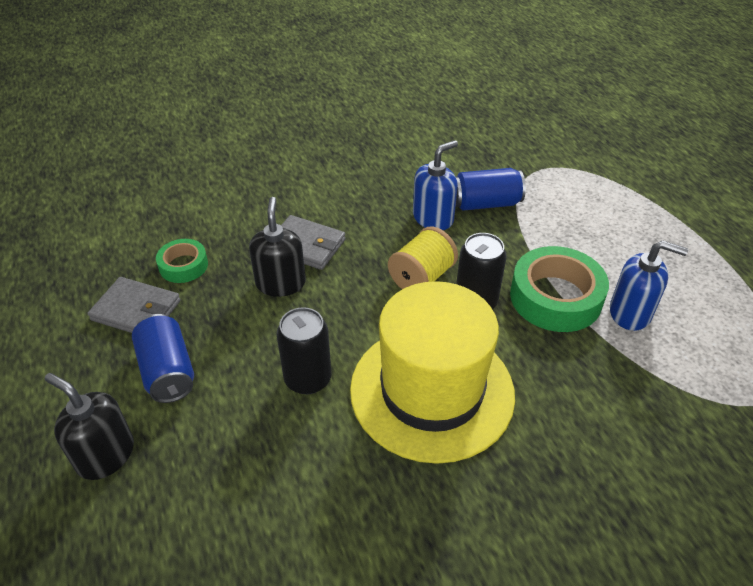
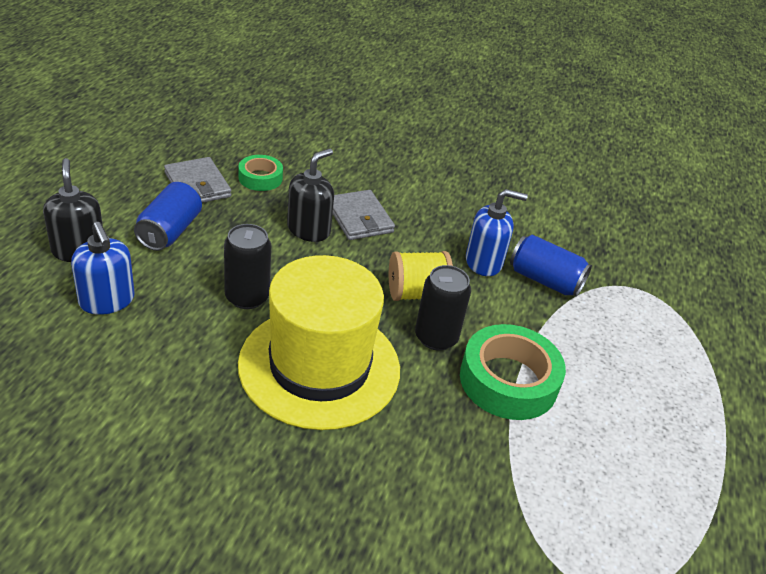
camera: 35 degrees right, 5 degrees down
(630, 313) = (560, 438): blue soap dispenser -> blue soap dispenser (107, 301)

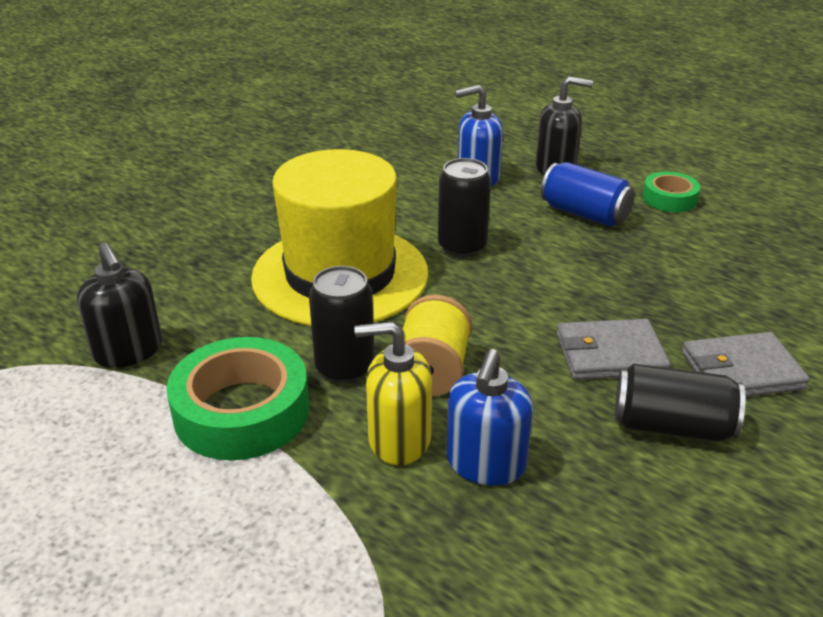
camera: 115 degrees right, 5 degrees down
(197, 185) = (680, 237): grey wallet -> grey wallet (741, 371)
(260, 178) = (704, 284): green tape -> green tape (669, 198)
(309, 229) = (583, 305): black soap dispenser -> black soap dispenser (128, 351)
(413, 197) = (672, 426): none -> black can
(487, 299) = (398, 439): none -> yellow soap dispenser
(545, 280) = (422, 531): blue can -> none

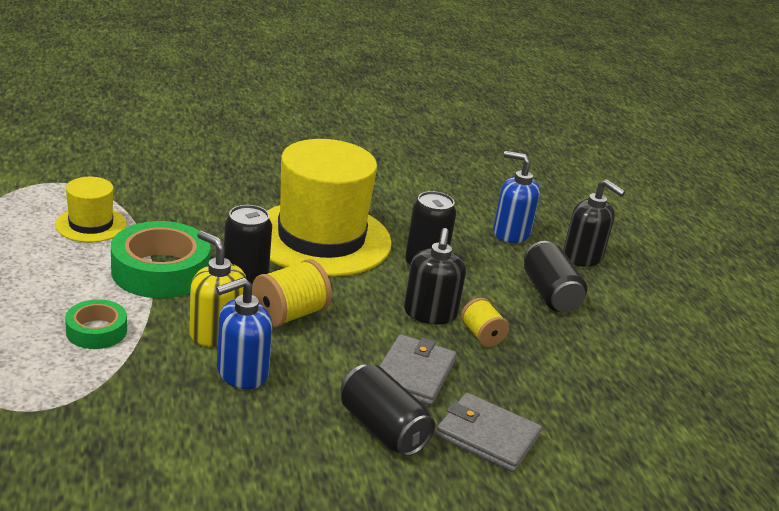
camera: 35 degrees right, 5 degrees down
(82, 409) = (91, 225): none -> yellow hat
(128, 351) = (150, 211): black soap dispenser -> black soap dispenser (430, 313)
(584, 214) = (550, 294): blue can -> black can
(599, 283) = (481, 335): none -> yellow spool
(610, 354) = (414, 373): grey wallet -> grey wallet turned 75 degrees clockwise
(669, 198) = (638, 321): green tape -> green tape (96, 331)

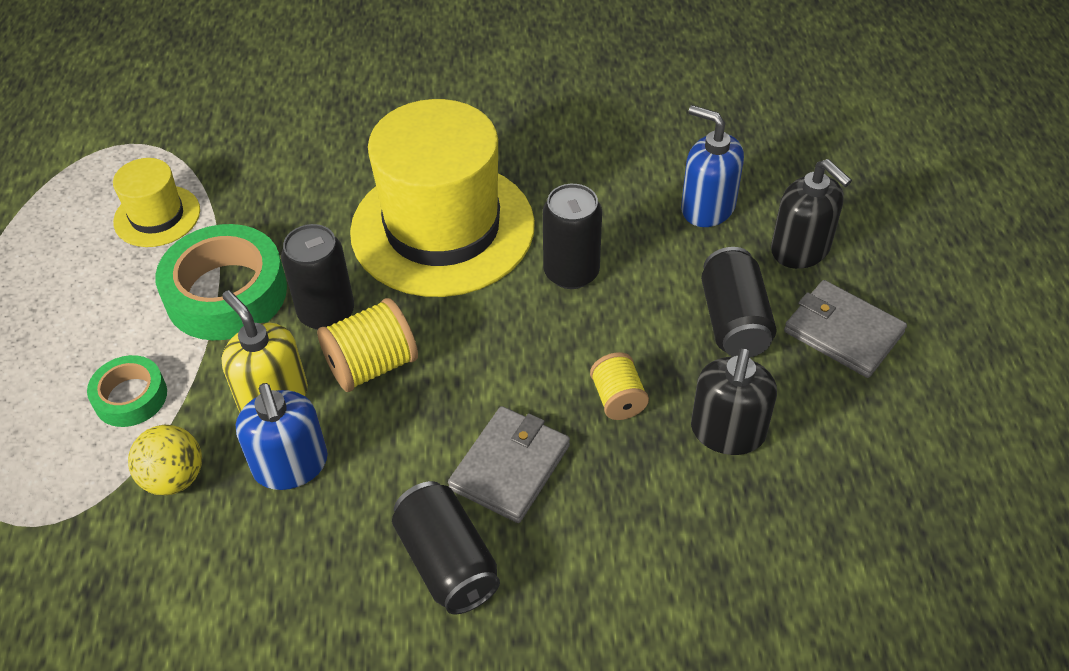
camera: 15 degrees right, 20 degrees up
(147, 380) = (174, 478): none -> yellow ball
(241, 372) = (291, 465): blue soap dispenser -> blue soap dispenser turned 90 degrees counterclockwise
(430, 313) = (557, 360): black soap dispenser -> black soap dispenser (727, 432)
(487, 436) = (581, 576): grey wallet -> grey wallet (843, 332)

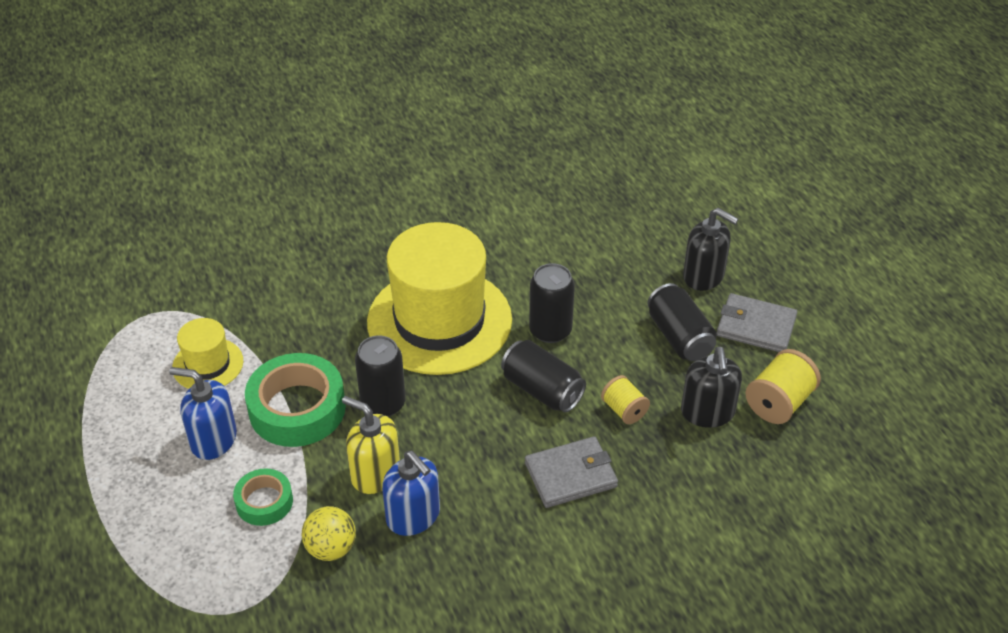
camera: 20 degrees left, 5 degrees down
(372, 365) = (437, 432): yellow spool -> yellow spool (779, 403)
(447, 562) = (558, 548): black can -> black can (542, 390)
(510, 467) = (571, 475): grey wallet -> grey wallet turned 60 degrees clockwise
(707, 207) = (626, 261): blue soap dispenser -> blue soap dispenser (213, 440)

